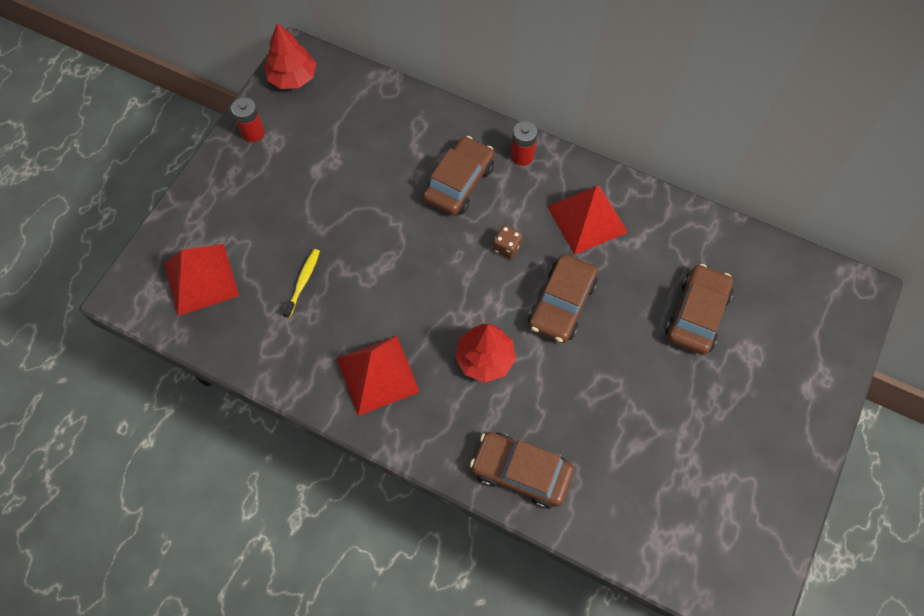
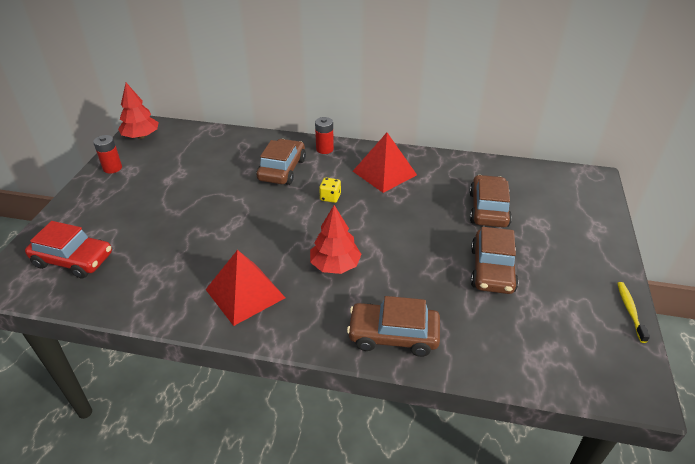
camera: 15 degrees left, 25 degrees down
(201, 279) = (73, 260): red pyramid -> red car
(303, 282) = (166, 246): yellow toothbrush -> yellow toothbrush (630, 311)
(507, 247) = (330, 197): brown dice -> yellow dice
(561, 304) = (384, 221): brown car -> brown car (492, 270)

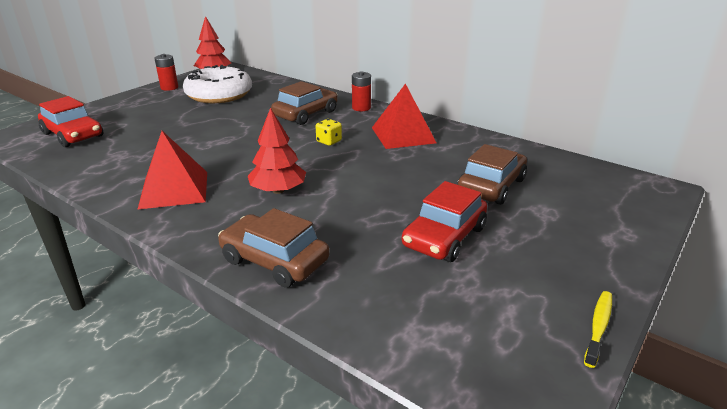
camera: 25 degrees right, 10 degrees down
(175, 165) = (219, 94): none -> white donut
(492, 270) = (444, 237): brown car -> red car

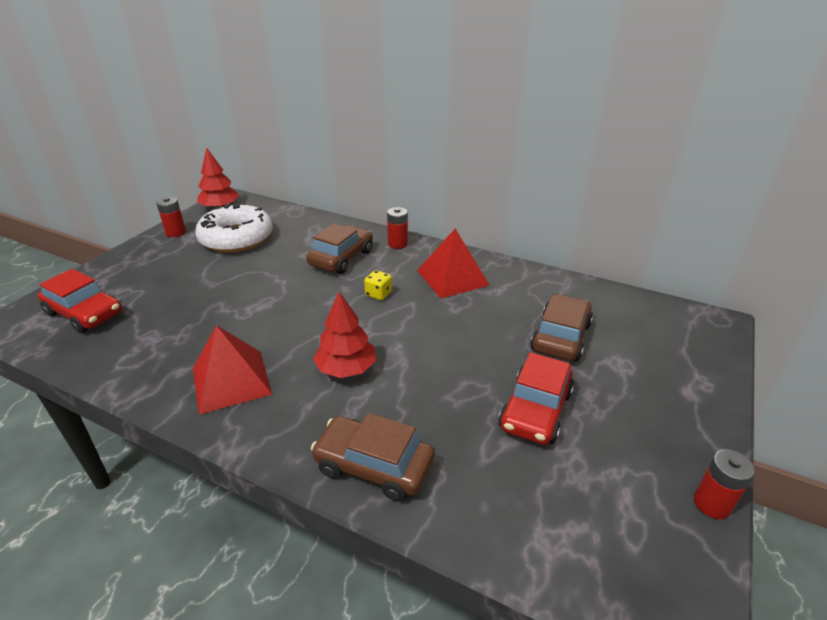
camera: 10 degrees left, 5 degrees up
(598, 327) = (712, 504): yellow toothbrush -> red battery

